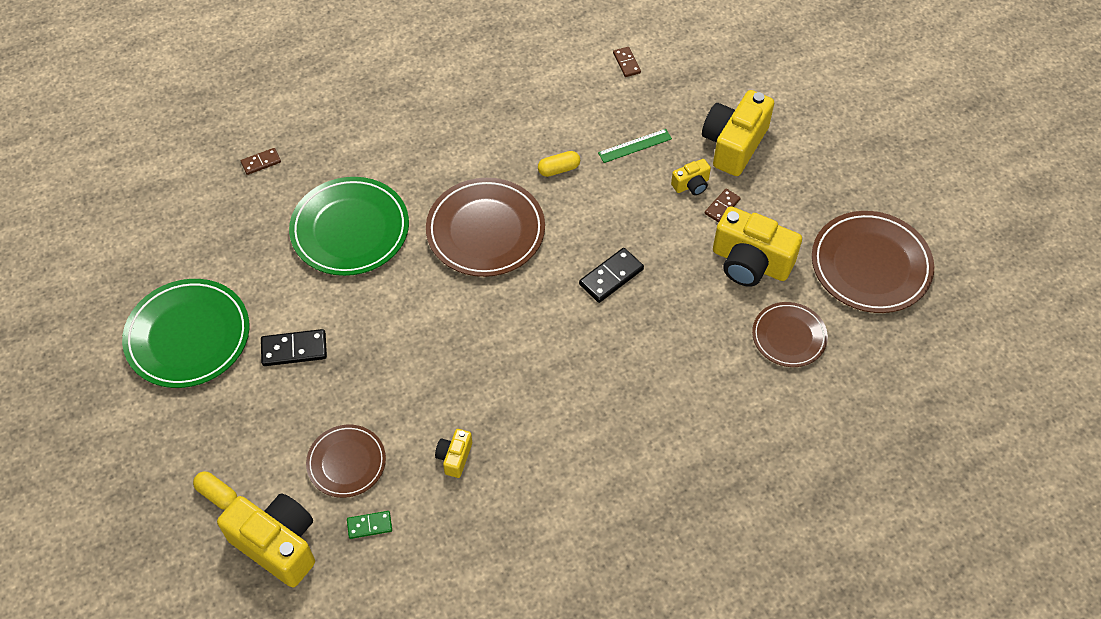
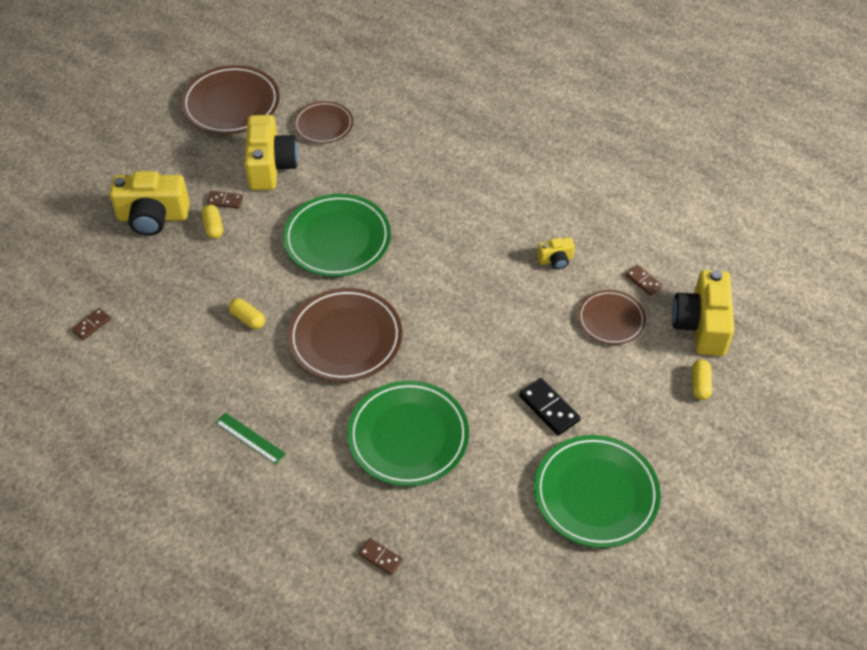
camera: 120 degrees left, 5 degrees down
(369, 525) = (643, 281): green domino -> brown domino
(611, 277) = (337, 239): black domino -> green plate
(635, 146) = (191, 279): green ruler -> green ruler (250, 438)
(691, 185) = (213, 227): yellow camera -> yellow capsule

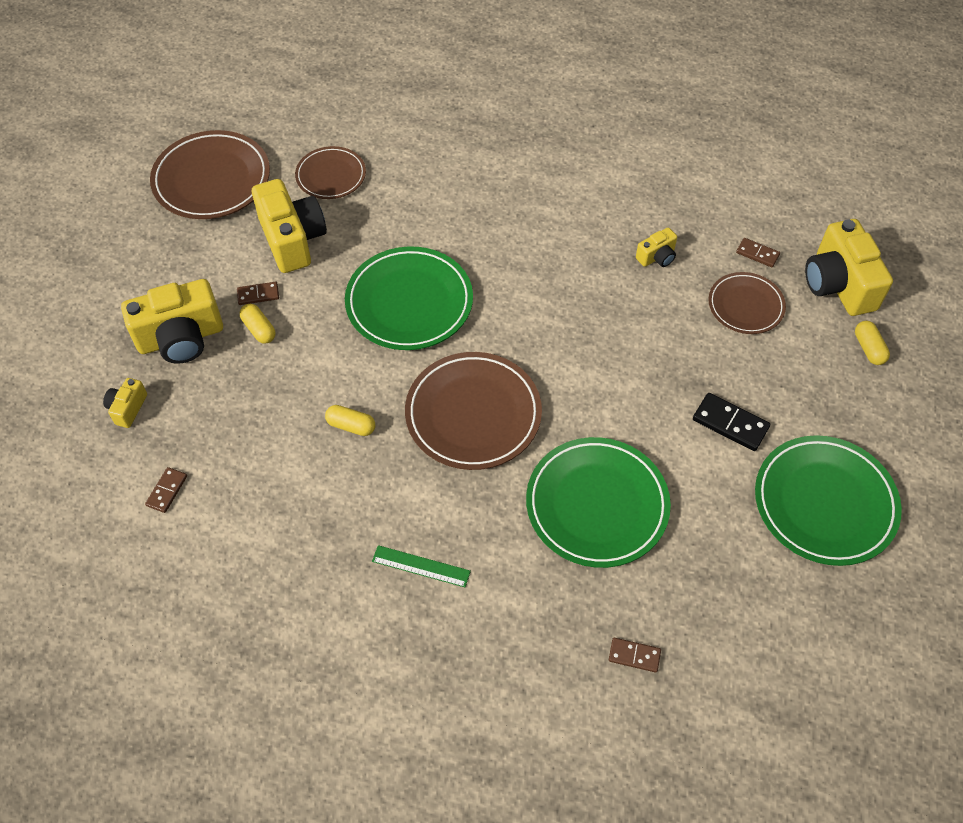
camera: 20 degrees left, 5 degrees up
(91, 257) = (128, 408): none -> yellow camera

